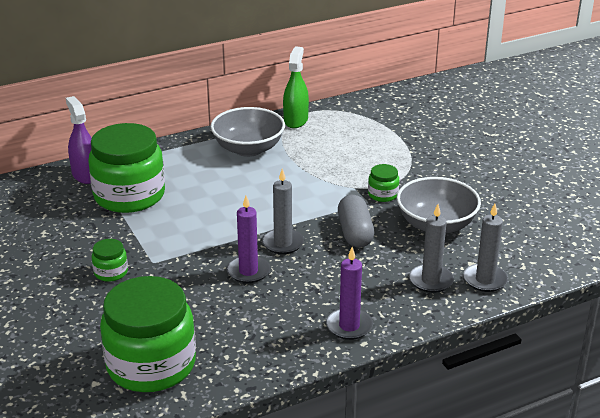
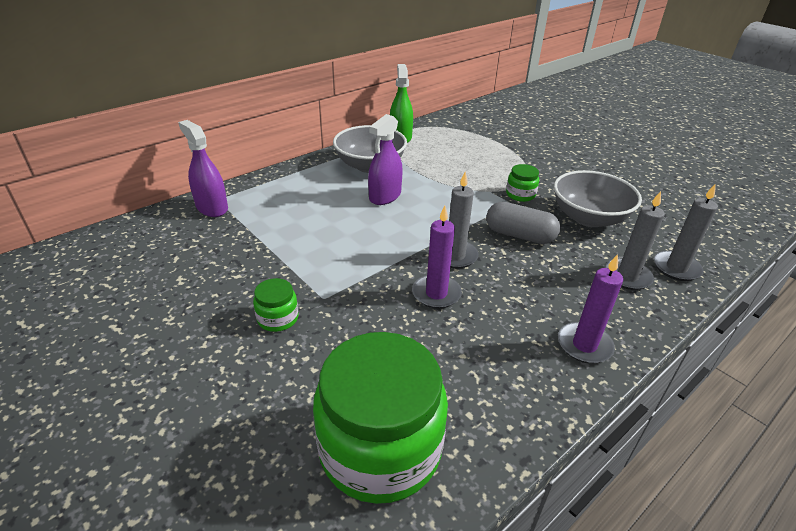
camera: 15 degrees left, 5 degrees up
(129, 195) = (268, 224): green jar -> none
(247, 181) = (385, 196): none -> purple spray bottle
(355, 233) = (519, 235): grey capsule -> grey capsule turned 45 degrees counterclockwise

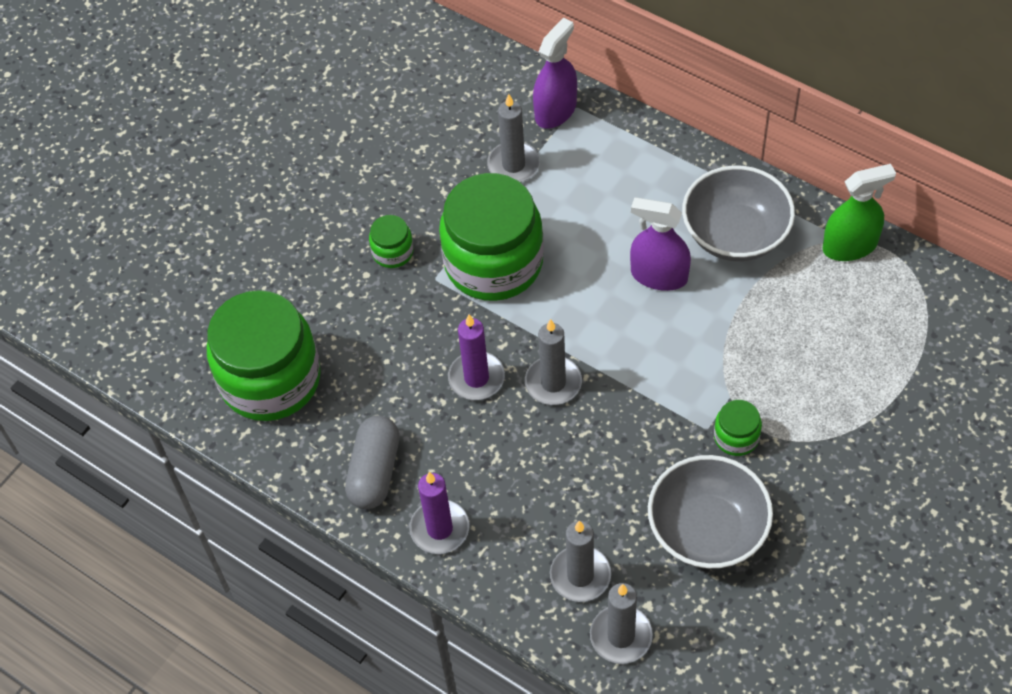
camera: 80 degrees right, 20 degrees up
(243, 235) = (513, 165): none -> grey candle
(328, 263) = (493, 262): none -> green jar
(519, 235) = (626, 447): grey capsule -> grey capsule (375, 471)

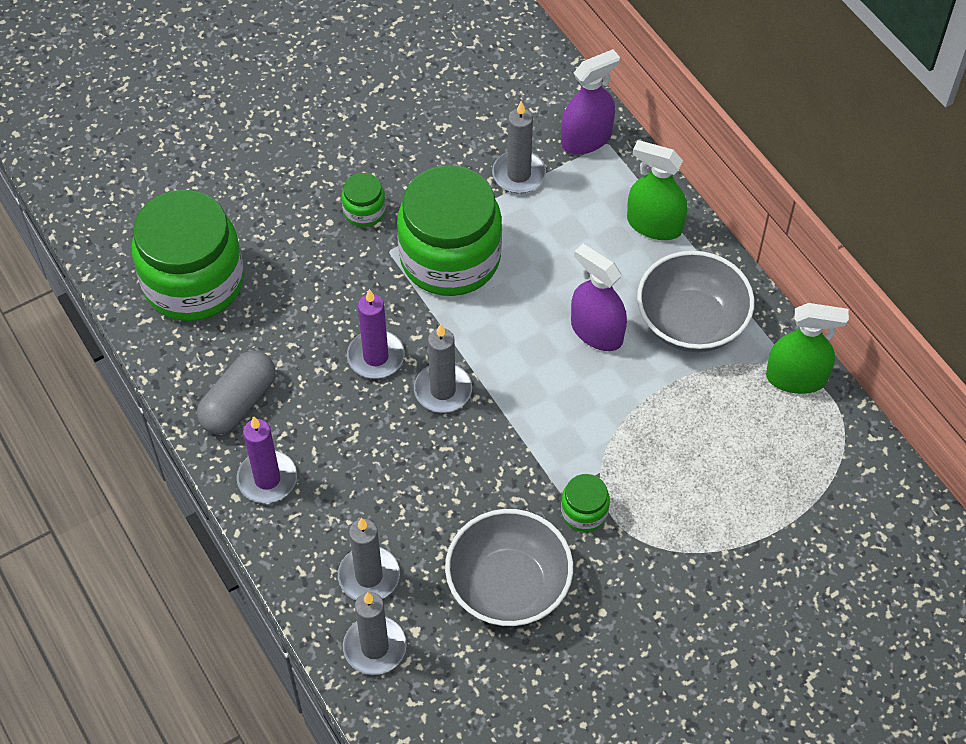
camera: 20 degrees right, 0 degrees up
(656, 162) = (654, 225): none -> green spray bottle

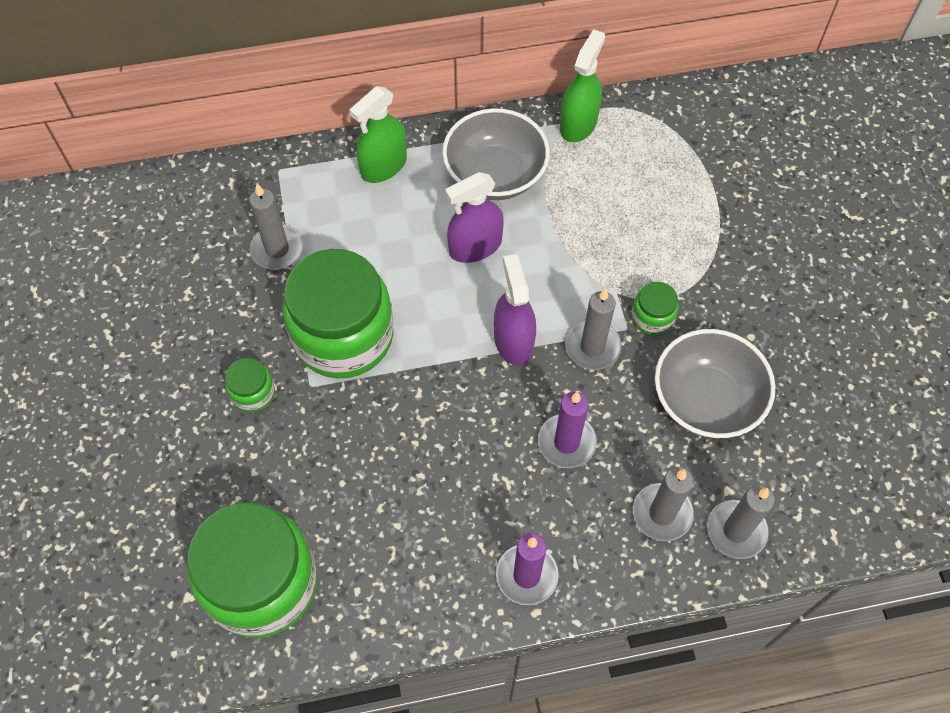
camera: 70 degrees left, 5 degrees up
(239, 403) = (429, 578): grey capsule -> none
(376, 357) = (427, 435): purple candle -> purple candle (566, 442)
(443, 390) = (487, 388): grey candle -> grey candle (592, 347)
(586, 139) = (265, 184): purple spray bottle -> purple spray bottle (513, 340)

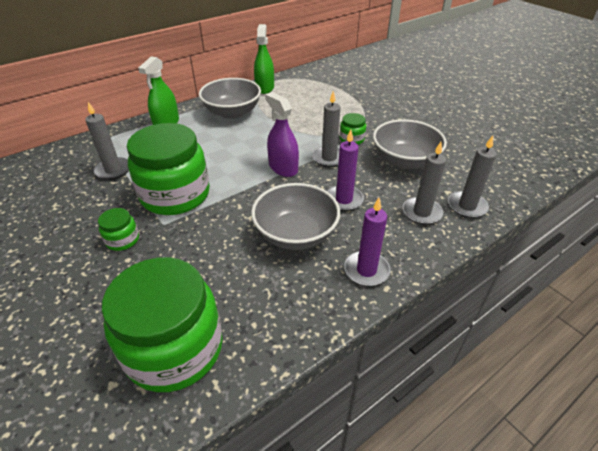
camera: 25 degrees left, 20 degrees down
(469, 477) = (296, 234): none -> grey bowl
(475, 246) = (237, 139): purple spray bottle -> none

